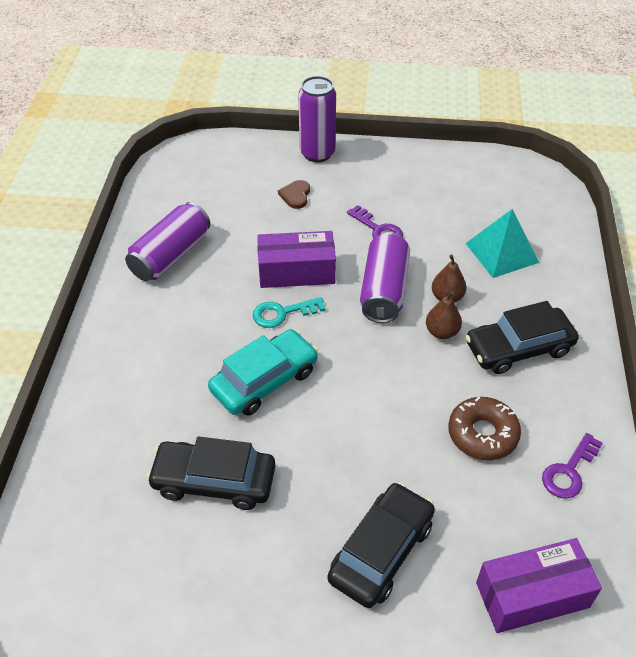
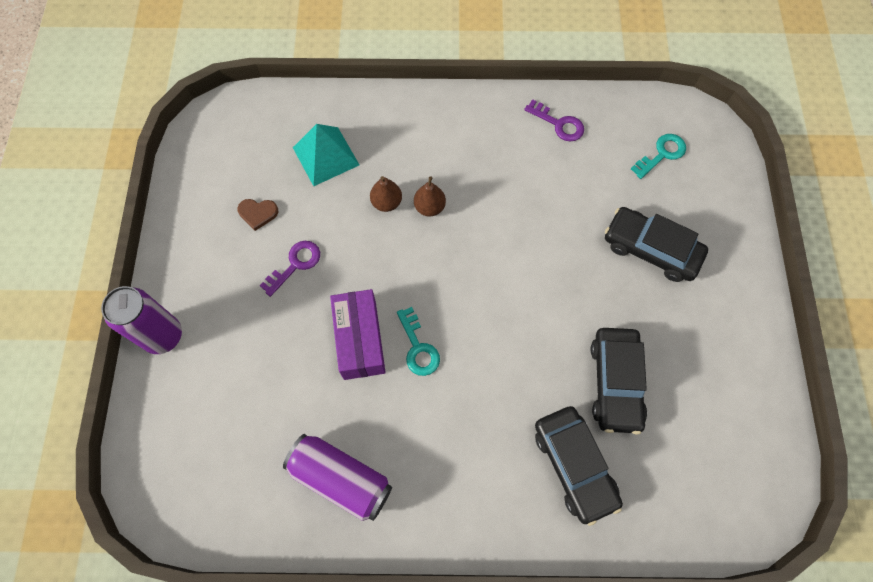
camera: 95 degrees left, 20 degrees up
(264, 380) = (503, 354): turquoise car -> none
(295, 195) = (239, 353): brown heart -> brown heart (258, 213)
(384, 290) = (381, 256): purple can -> none
(482, 434) = (534, 179): brown donut -> none
(518, 348) = (442, 149): black car -> black car (574, 465)
(532, 595) = (662, 154): purple box -> turquoise key

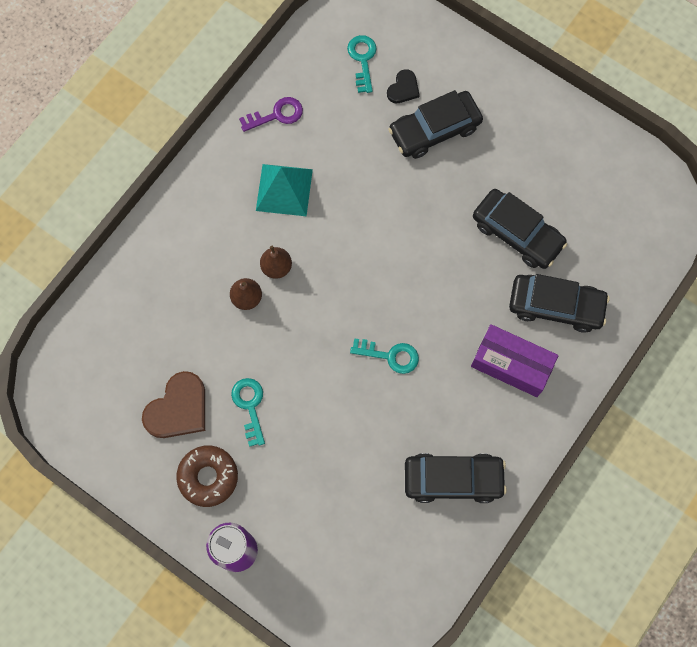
camera: 55 degrees left, 5 degrees up
(214, 272) = (208, 477): none -> brown donut
(258, 213) = (178, 408): brown heart -> brown heart, size x1.79
(295, 264) = (249, 406): purple key -> turquoise key
(326, 156) = (164, 319): turquoise pyramid -> turquoise pyramid (284, 190)
(341, 479) = (453, 479): purple can -> black car
(360, 340) = (352, 396): purple box -> purple box (511, 365)
(665, 201) = (403, 88): none -> black heart

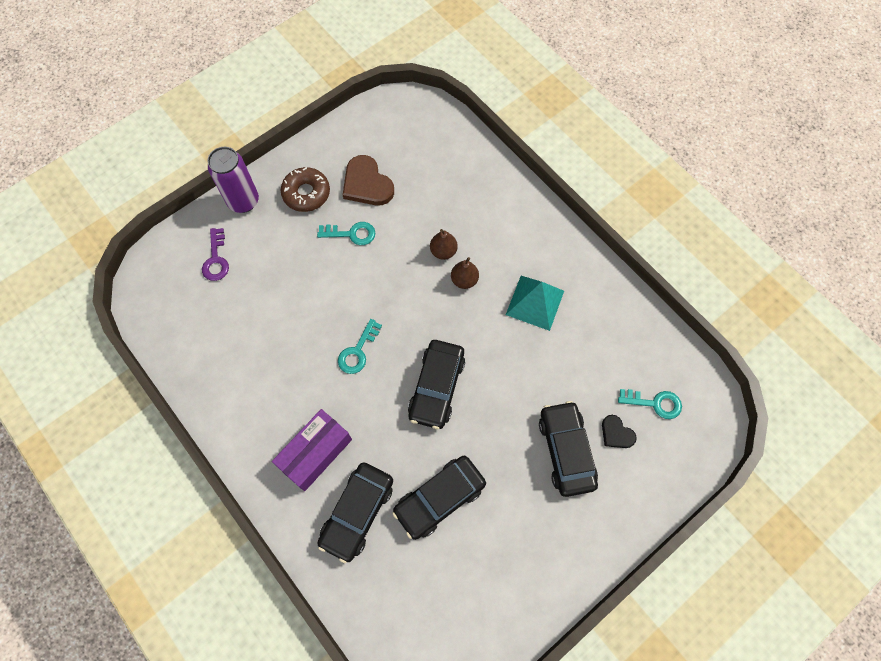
camera: 105 degrees right, 5 degrees down
(276, 115) = (610, 313): purple key -> purple key (216, 259)
(453, 479) = (235, 373): black car -> black car (436, 387)

